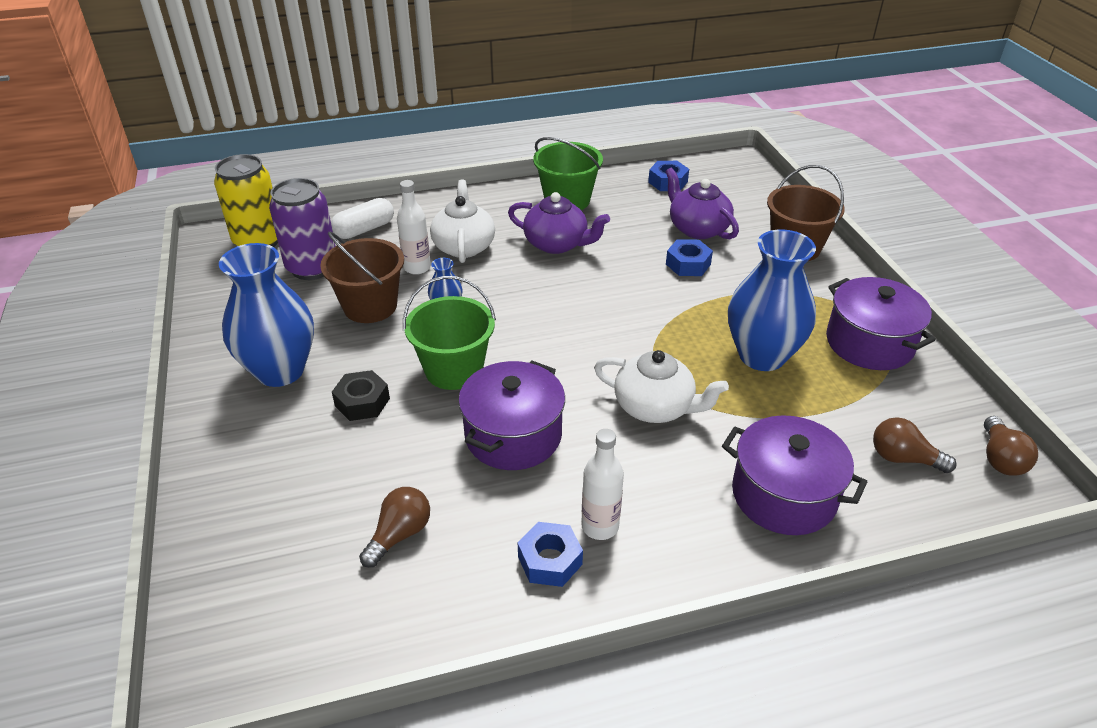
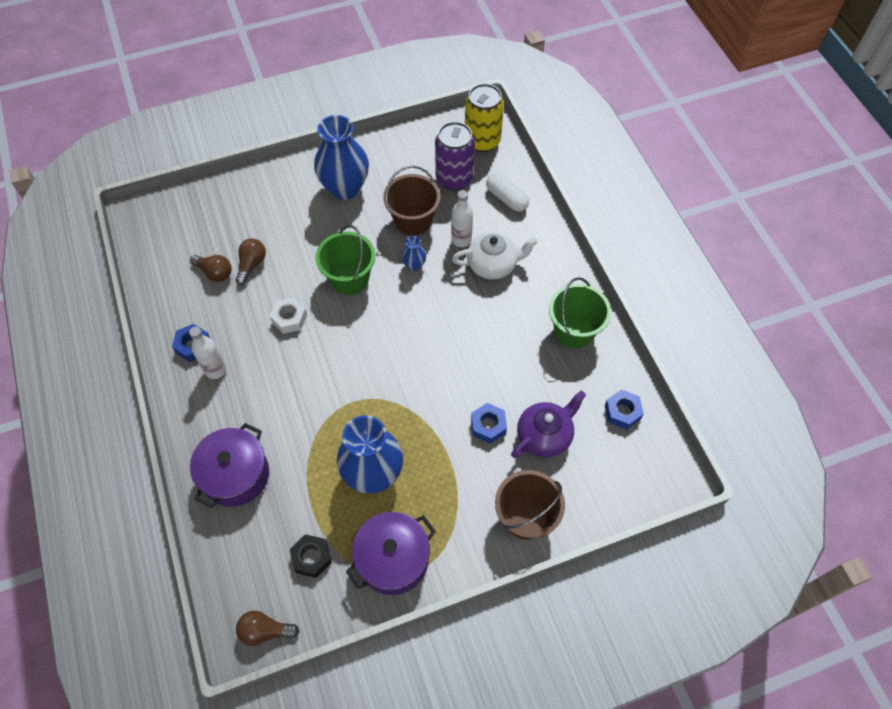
camera: 85 degrees right, 20 degrees up
(362, 402) = (318, 235): black nut -> black nut (311, 558)
(513, 435) = (289, 318): purple pot -> white nut
(557, 244) = (505, 328): purple teapot -> none
(655, 407) = (316, 400): white teapot -> none
(903, 458) = (266, 559): brown light bulb -> brown light bulb (252, 265)

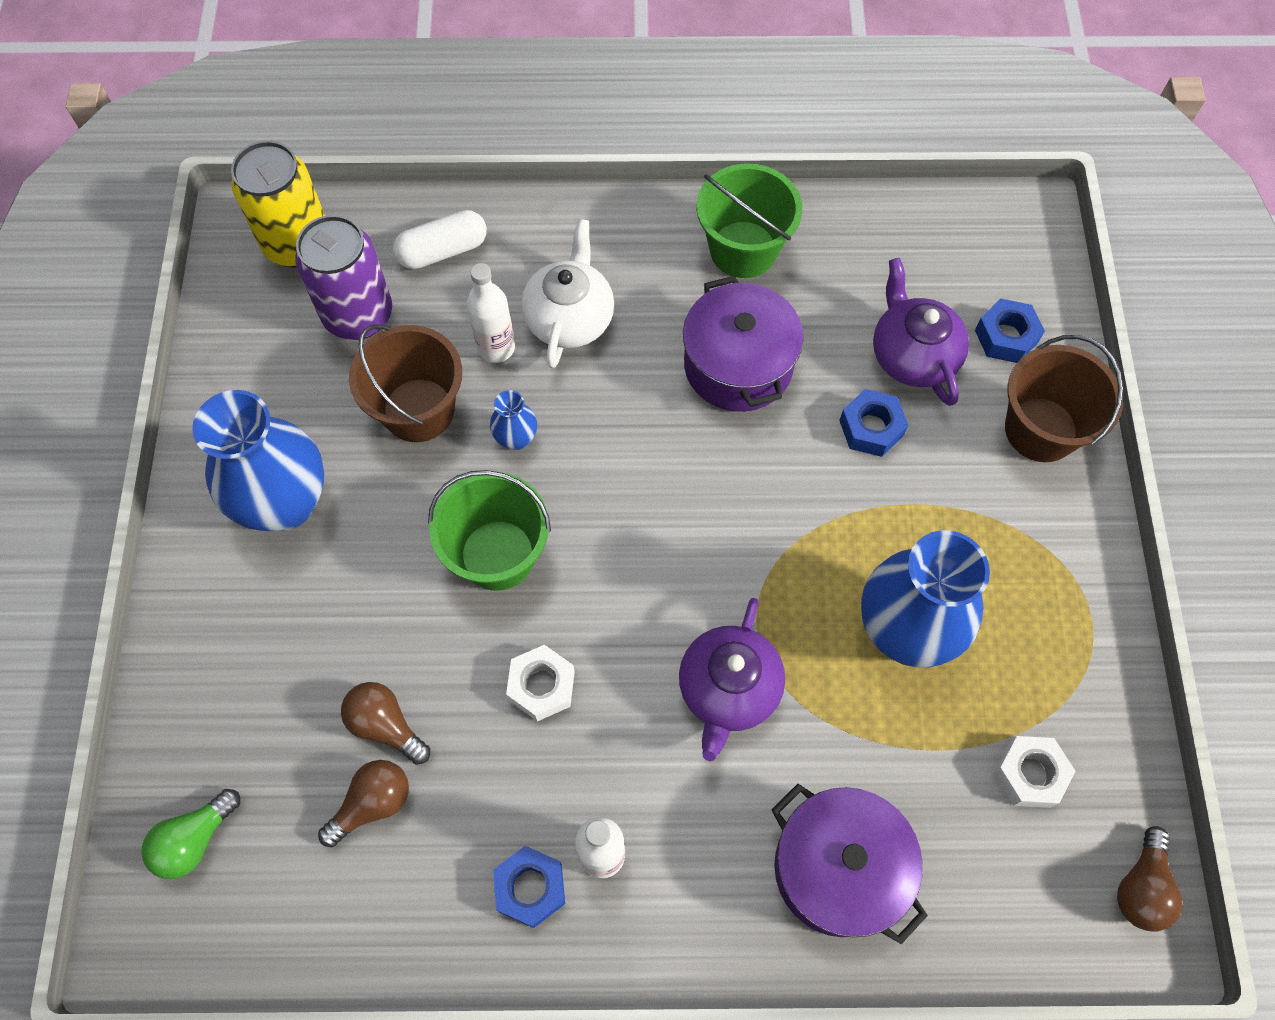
camera: 70 degrees left, 5 degrees up
(182, 216) = (195, 840): none -> green light bulb
(311, 558) = (1029, 774): black nut -> white nut
(313, 399) = (728, 690): none -> purple teapot
(393, 559) = (1063, 644): purple pot -> purple pot (738, 365)
(622, 412) = (906, 240): blue nut -> blue nut (1006, 336)

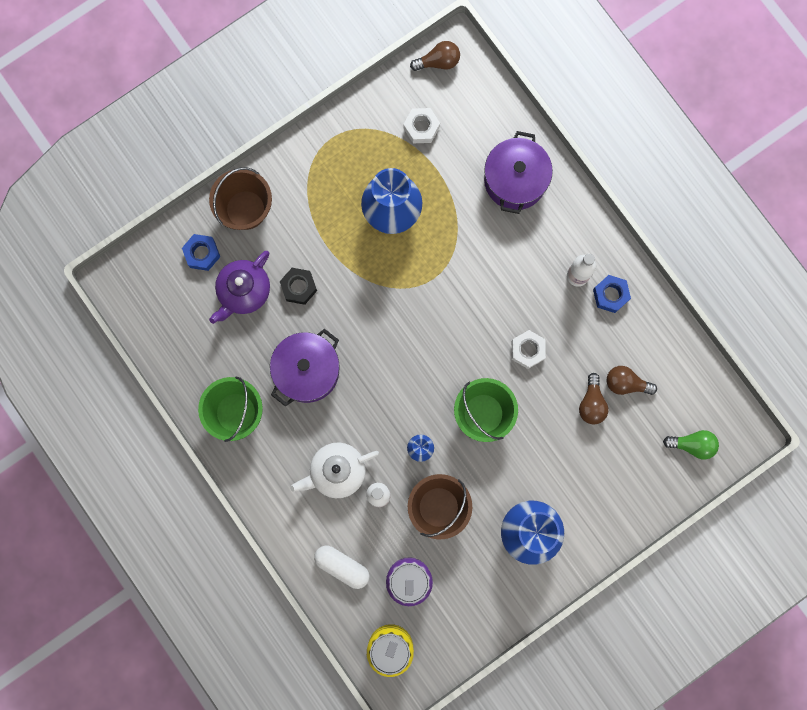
camera: 125 degrees left, 15 degrees up
(728, 690) = (472, 270): purple teapot -> none
(871, 428) = (299, 287): blue nut -> black nut

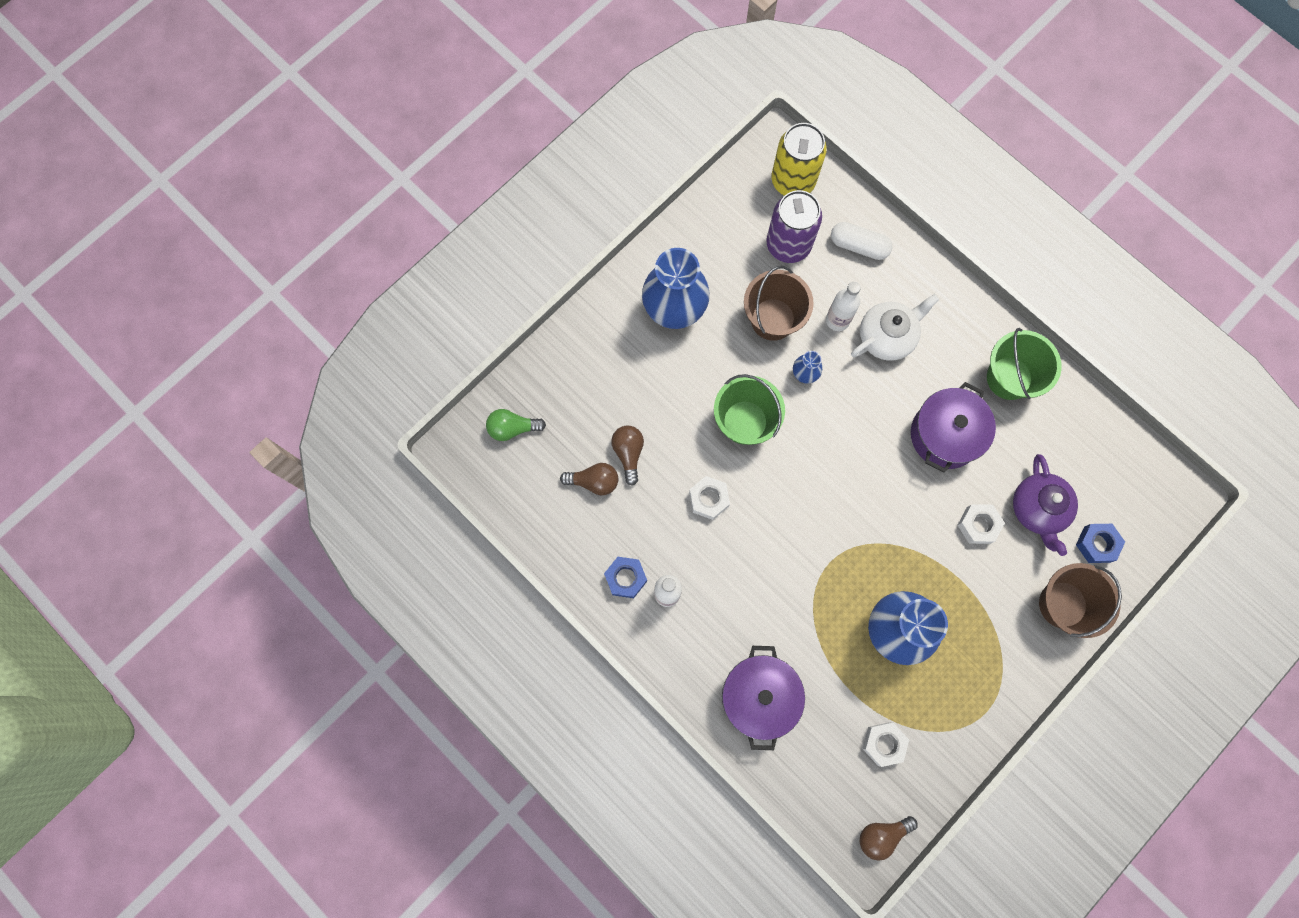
camera: 170 degrees right, 5 degrees down
(243, 292) = (1038, 509): purple teapot -> purple teapot turned 150 degrees clockwise
(299, 287) = (978, 525): black nut -> white nut

